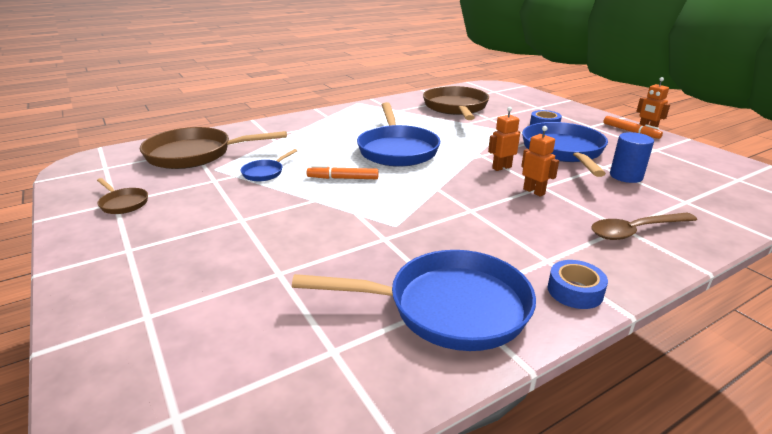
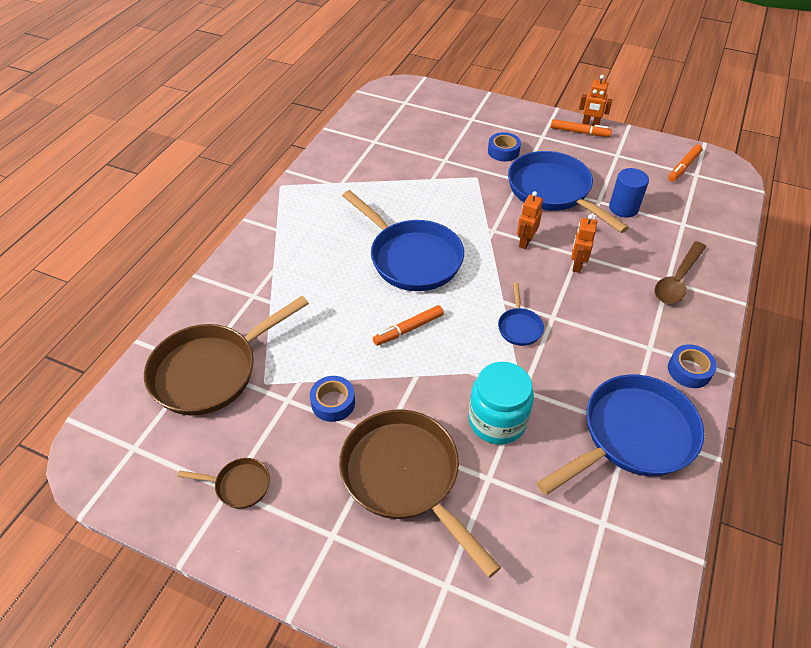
camera: 35 degrees left, 20 degrees up
(238, 191) = (333, 403): none -> blue tape
(265, 172) = (325, 360): blue pan -> blue pan (519, 327)
(336, 245) = (497, 421): none -> turquoise jar
(456, 108) = (396, 153): brown pan -> brown pan (405, 477)
(534, 191) = (576, 265): orange robot -> orange robot turned 90 degrees counterclockwise
(727, 172) = (683, 167): none -> orange marker

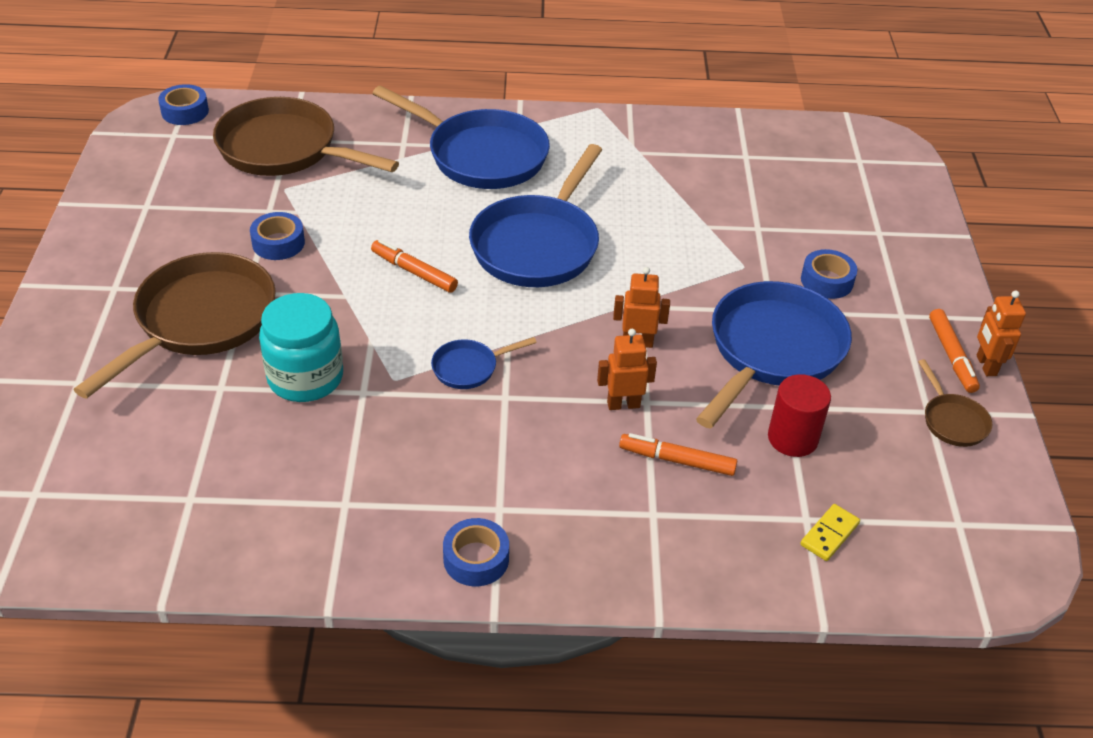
camera: 65 degrees right, 5 degrees down
(103, 432) = (185, 111): none -> blue tape
(239, 485) = (153, 211): brown pan -> brown pan (952, 421)
(623, 208) = (792, 438): blue cylinder -> red cylinder
(632, 436) = (331, 509): blue pan -> blue pan (480, 155)
(677, 280) = (662, 525): brown spoon -> none
(683, 167) = (967, 503): orange marker -> orange marker (677, 460)
(695, 219) = (829, 534): none -> yellow domino

